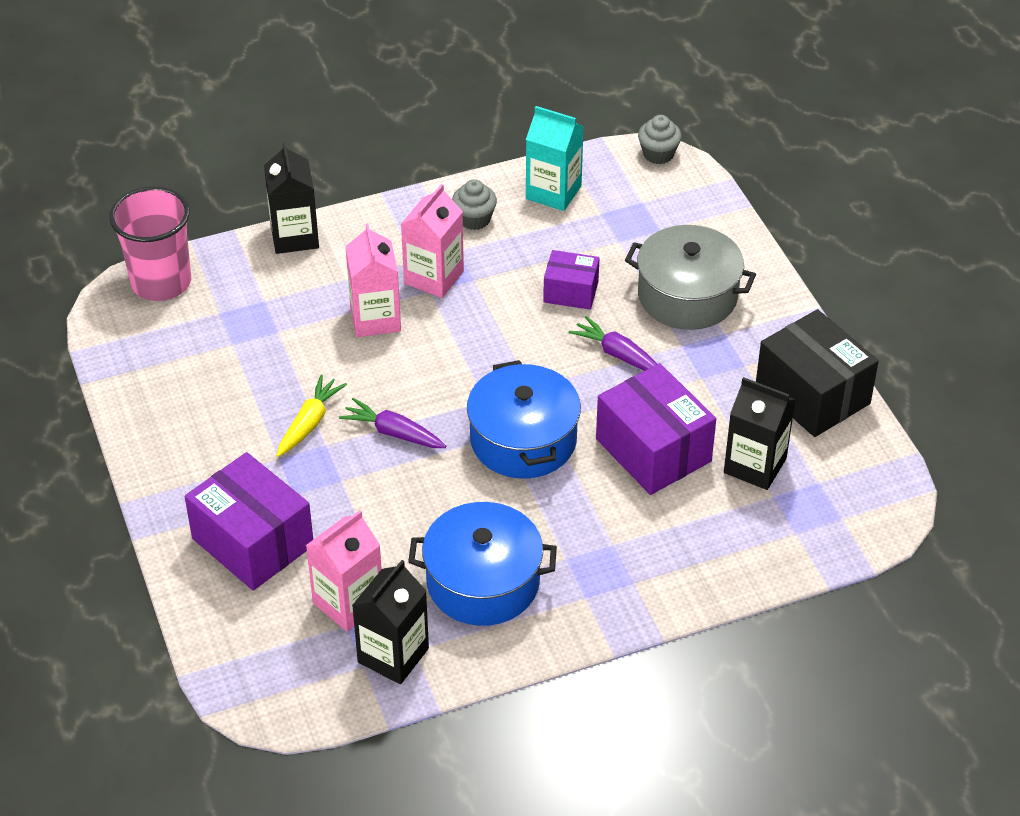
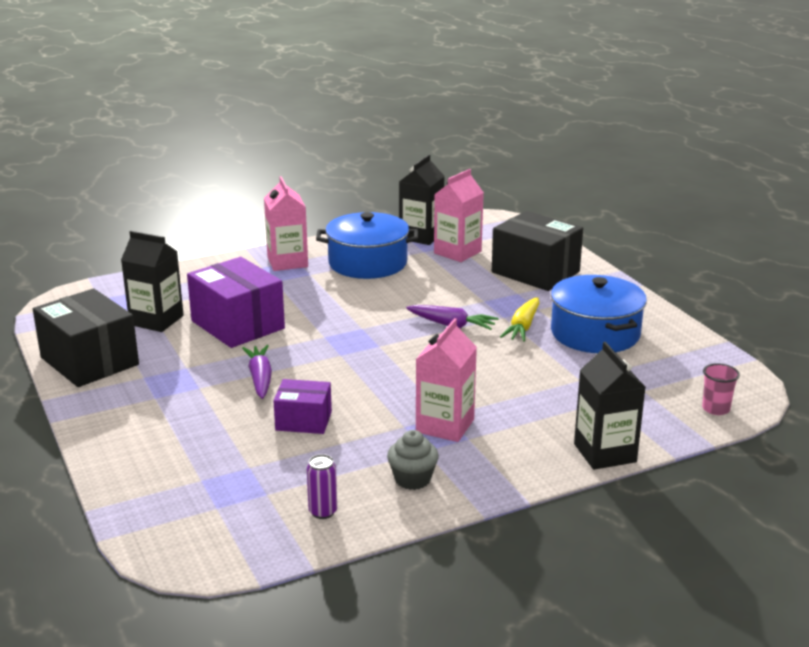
camera: 175 degrees right, 20 degrees down
(161, 282) = (715, 409): pink cup -> pink cup, size x0.45
(253, 542) = (535, 272): purple box -> black box
(375, 319) = (493, 392): pink carton -> pink carton (287, 262)
(523, 440) = (344, 325): blue pot -> blue pot (595, 333)
(553, 192) = (323, 512): turquoise carton -> purple can
(618, 354) = (260, 378): purple carrot -> purple carrot turned 135 degrees counterclockwise
(658, 154) = (186, 564): grey cupcake -> none
(687, 295) = (184, 423): grey pot -> none

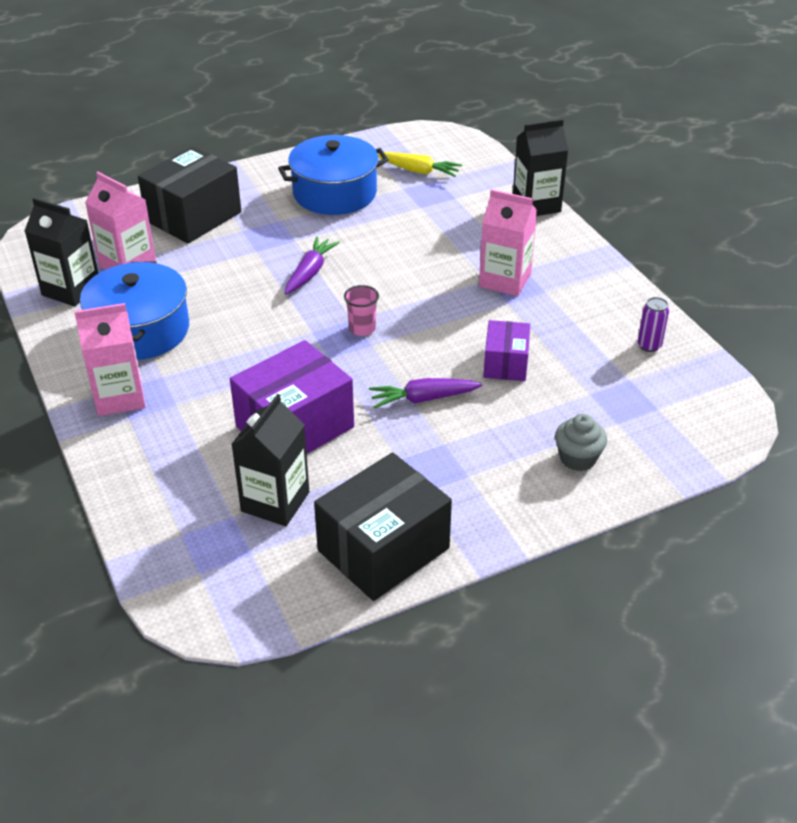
camera: 90 degrees left, 15 degrees up
(412, 479) = (591, 298): grey cupcake -> grey cupcake (577, 458)
(522, 327) = (319, 231): yellow carrot -> yellow carrot (419, 171)
(715, 409) = (465, 151): pink cup -> pink cup (362, 328)

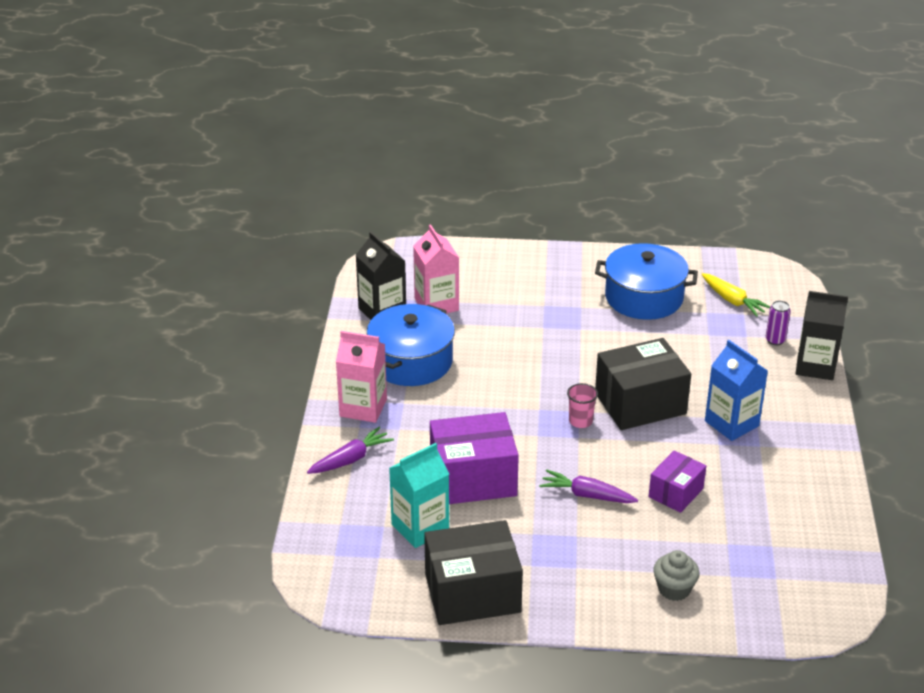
camera: 30 degrees right, 5 degrees down
(193, 217) = (513, 281): black box -> black box (640, 403)
(275, 502) = (420, 527): black carton -> turquoise carton
(310, 272) = (573, 360): purple carrot -> purple carrot (351, 459)
(505, 280) = (731, 423): pink carton -> blue carton
(649, 345) = (813, 524): purple can -> purple can (775, 340)

